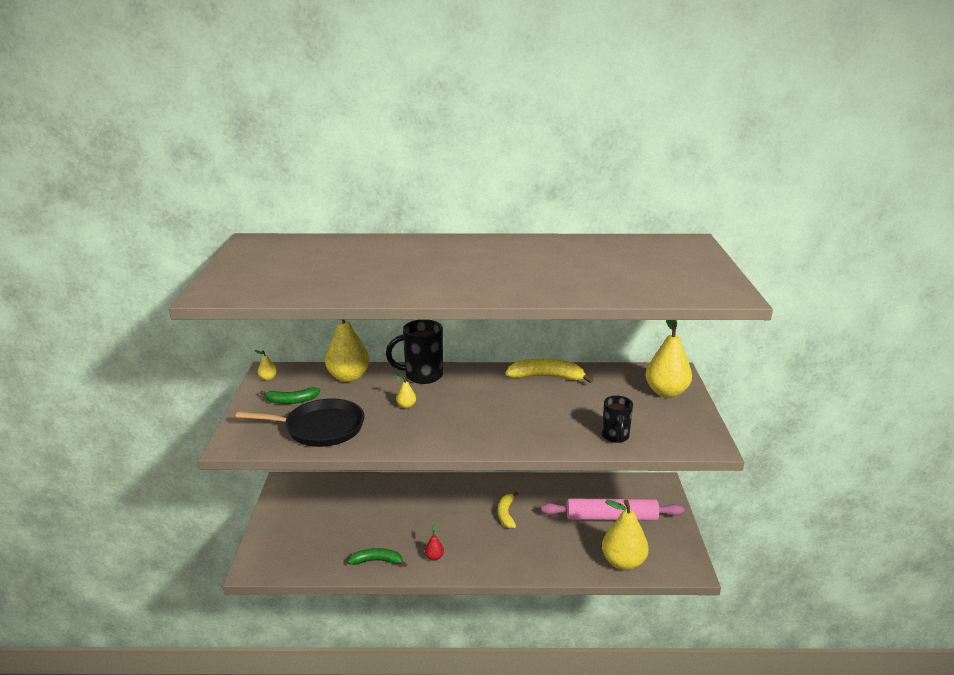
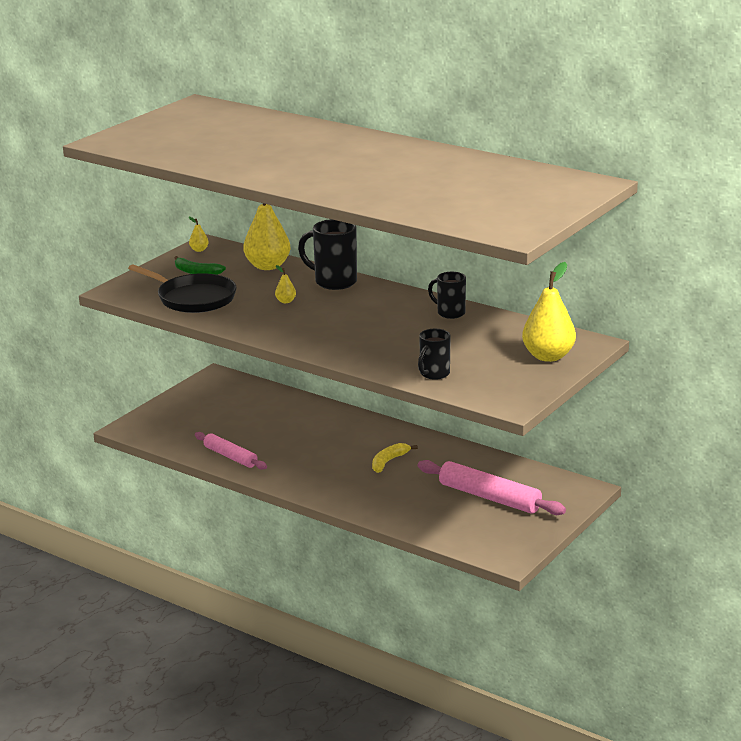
camera: 35 degrees right, 0 degrees up
(377, 561) = (230, 457): green banana -> pink rolling pin
(434, 557) = (282, 470): red pear -> none
(546, 377) = (450, 313): yellow banana -> black mug
(623, 562) = (450, 532): yellow pear -> none

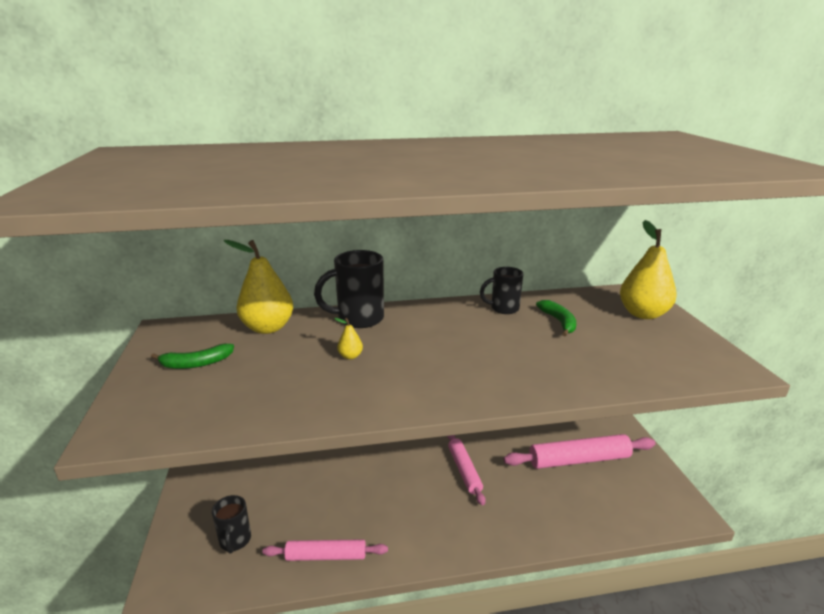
camera: 45 degrees left, 0 degrees up
(193, 298) = (241, 397): black pan -> none
(199, 250) = (162, 338): yellow pear -> none
(388, 462) = (464, 470): yellow banana -> pink rolling pin
(434, 374) = (623, 370): black mug -> black mug (235, 541)
(467, 336) = (559, 322): none -> green banana

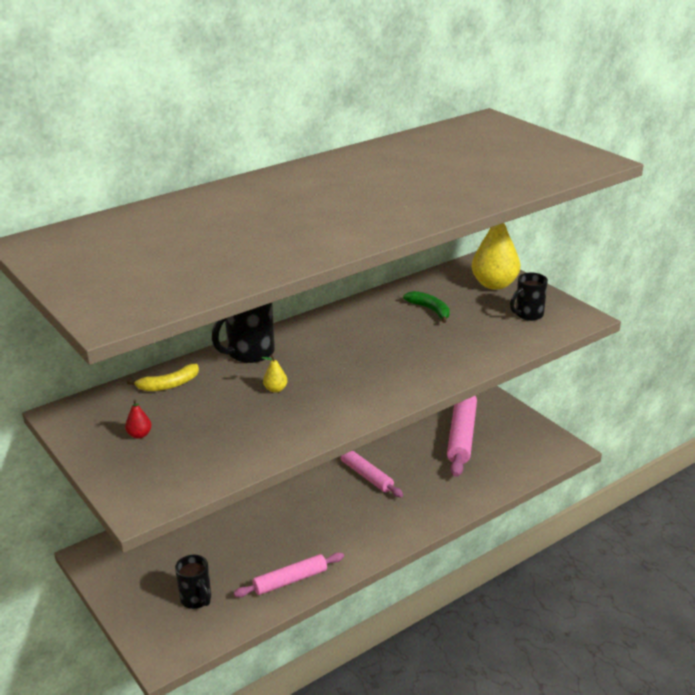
camera: 25 degrees left, 5 degrees up
(196, 363) = (139, 435): green banana -> red pear
(267, 328) = (169, 385): yellow pear -> yellow banana
(503, 308) = (374, 308): black mug -> black mug (528, 315)
(579, 460) = (462, 435): pink rolling pin -> pink rolling pin turned 45 degrees counterclockwise

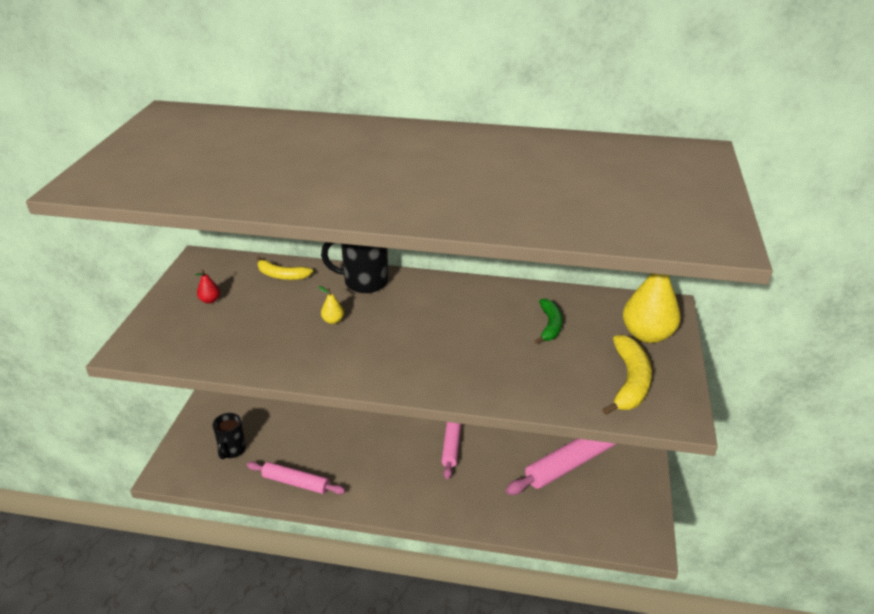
camera: 45 degrees right, 5 degrees up
(528, 315) = (629, 382): black mug -> yellow banana

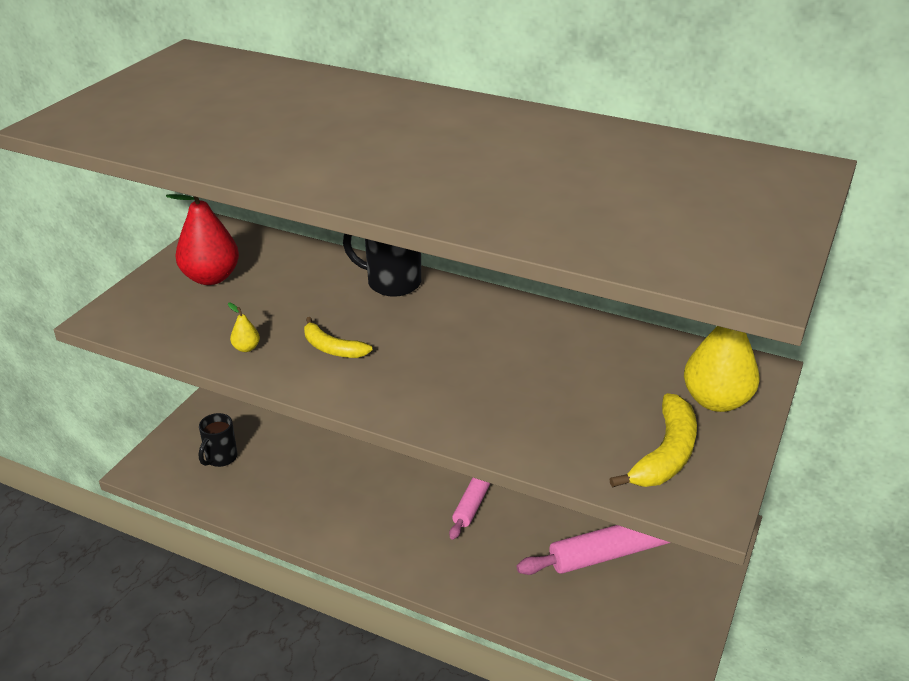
camera: 15 degrees right, 0 degrees up
(210, 300) = (211, 278): red pear -> red pear, size x2.35
(282, 275) = (301, 261): yellow banana -> yellow banana (332, 348)
(296, 483) = (277, 508): pink rolling pin -> none
(333, 320) = (337, 321): yellow pear -> yellow pear (246, 348)
(550, 325) = (594, 369): green banana -> none

